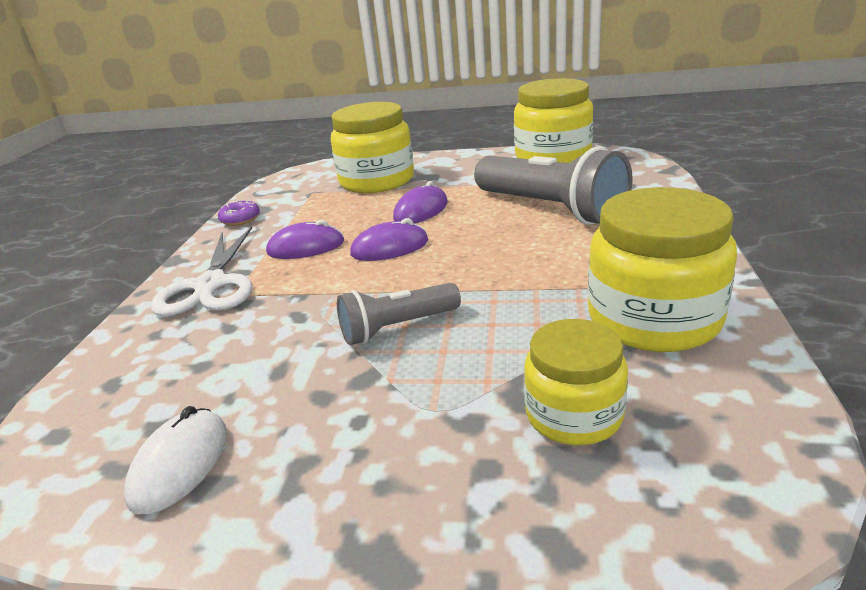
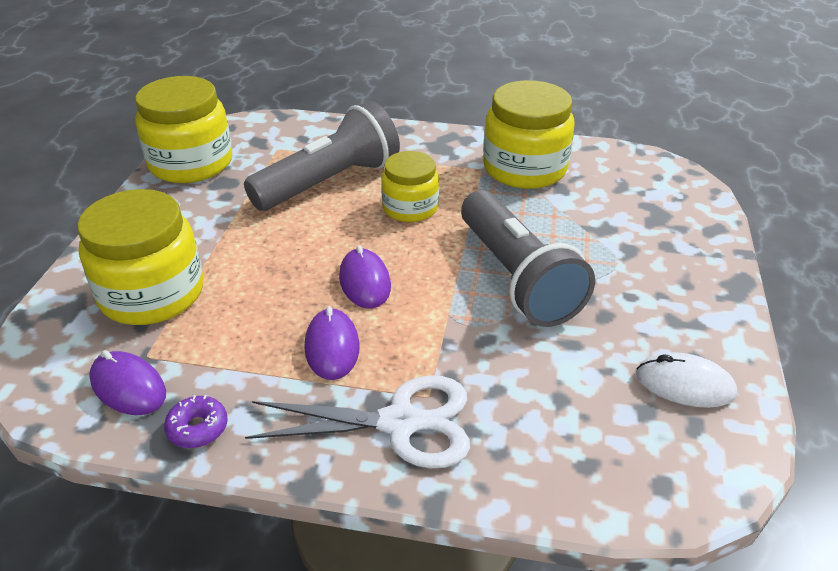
camera: 90 degrees left, 10 degrees up
(397, 328) = (517, 277): grey flashlight -> grey flashlight, size x1.80
(421, 210) = (280, 259): purple mouse -> purple mouse (128, 387)
(574, 415) = (620, 211): yellow jar -> yellow jar (410, 208)

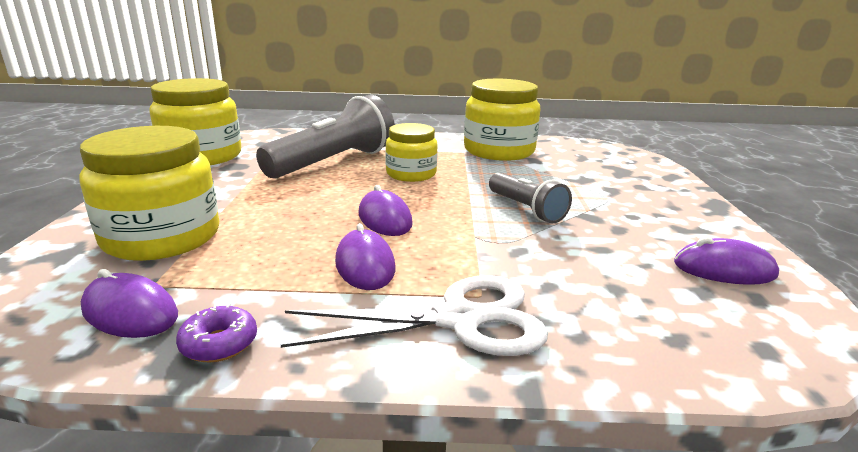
camera: 10 degrees left, 15 degrees down
(517, 277) = (526, 209): grey flashlight -> grey flashlight, size x0.56
(685, 384) = (724, 269): white mouse -> purple mouse

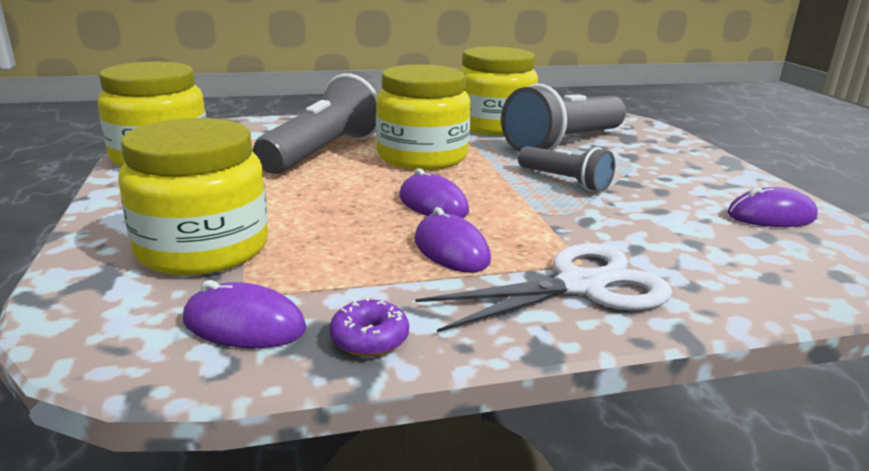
camera: 15 degrees left, 0 degrees up
(411, 174) = (422, 157): yellow jar -> yellow jar, size x1.62
(553, 173) = (564, 144): none -> grey flashlight

